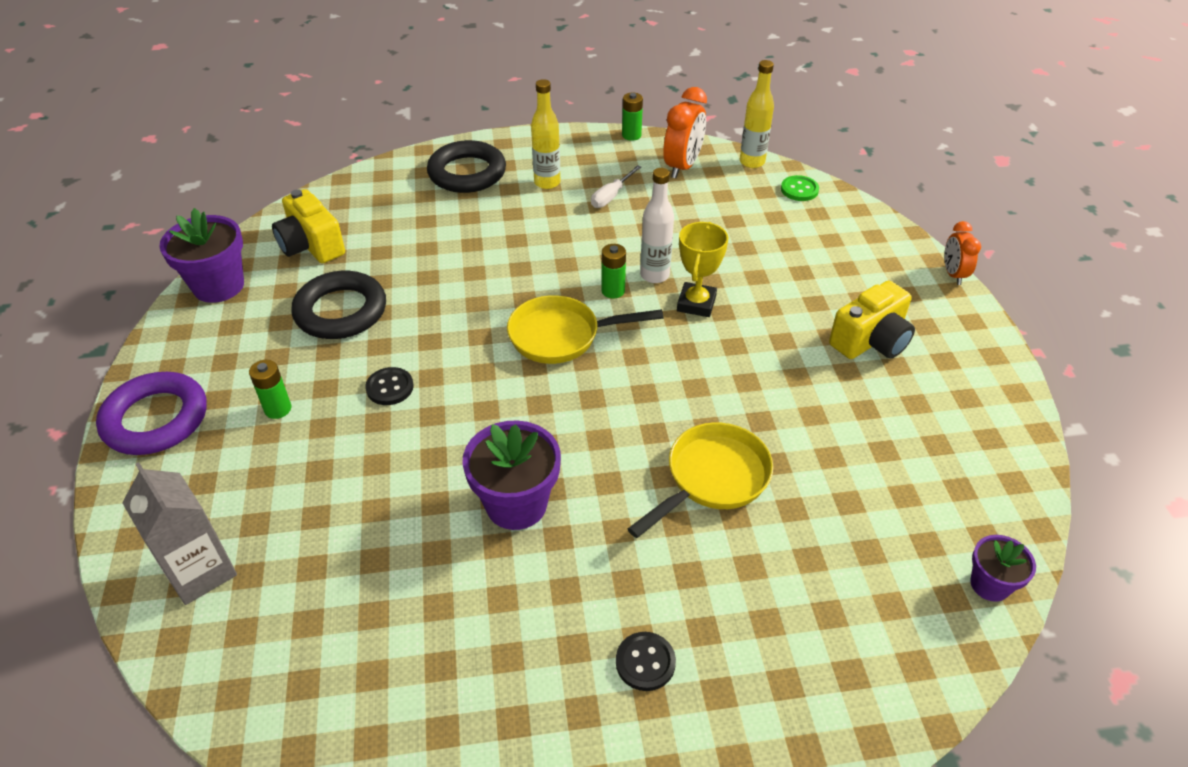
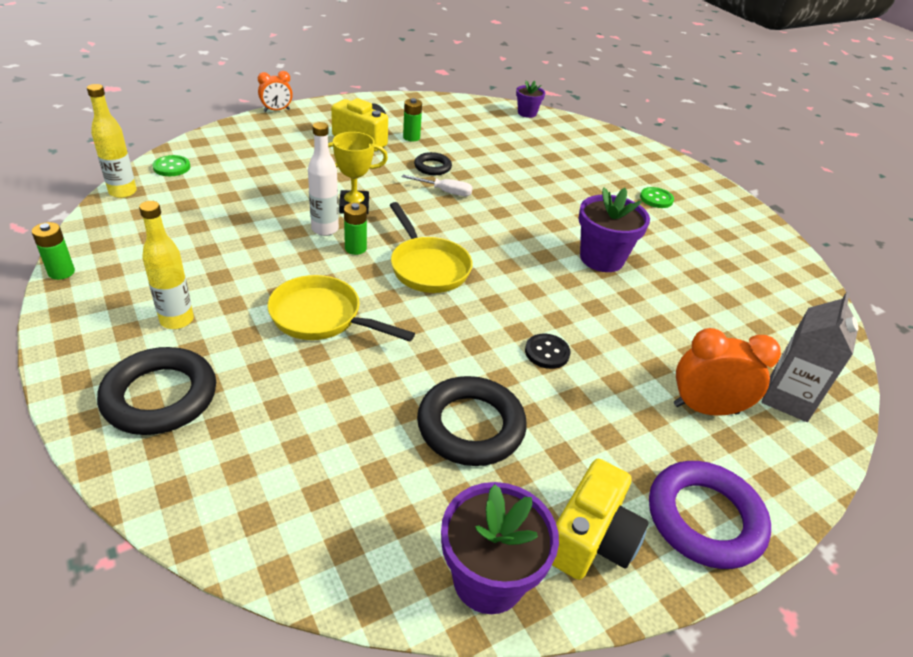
camera: 115 degrees left, 5 degrees down
(278, 409) = (622, 421): green battery -> green battery (411, 137)
(311, 245) = (366, 507): yellow camera -> yellow camera (591, 539)
(611, 196) = (199, 269): white screwdriver -> white screwdriver (445, 191)
(645, 662) = (656, 199): black button -> green button
(682, 166) = (134, 231): orange clock -> orange clock (705, 409)
(712, 478) = (522, 188): yellow pan -> yellow pan (322, 317)
(784, 394) = (432, 167): none -> black ring

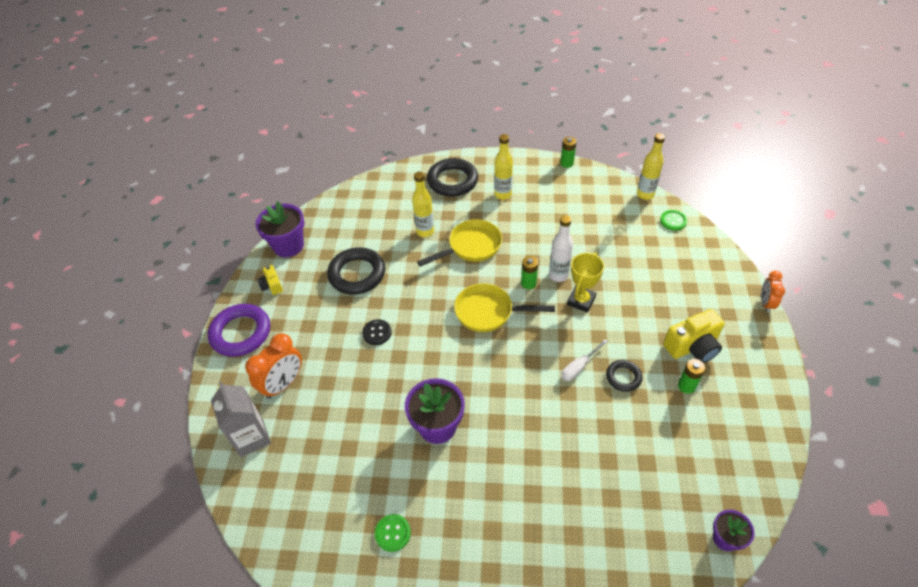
camera: 130 degrees right, 10 degrees up
(319, 381) = (425, 231): none -> yellow bottle
(591, 539) = (272, 285): yellow camera -> yellow camera, size x0.56
(656, 199) = (493, 546): green button -> green button (393, 533)

